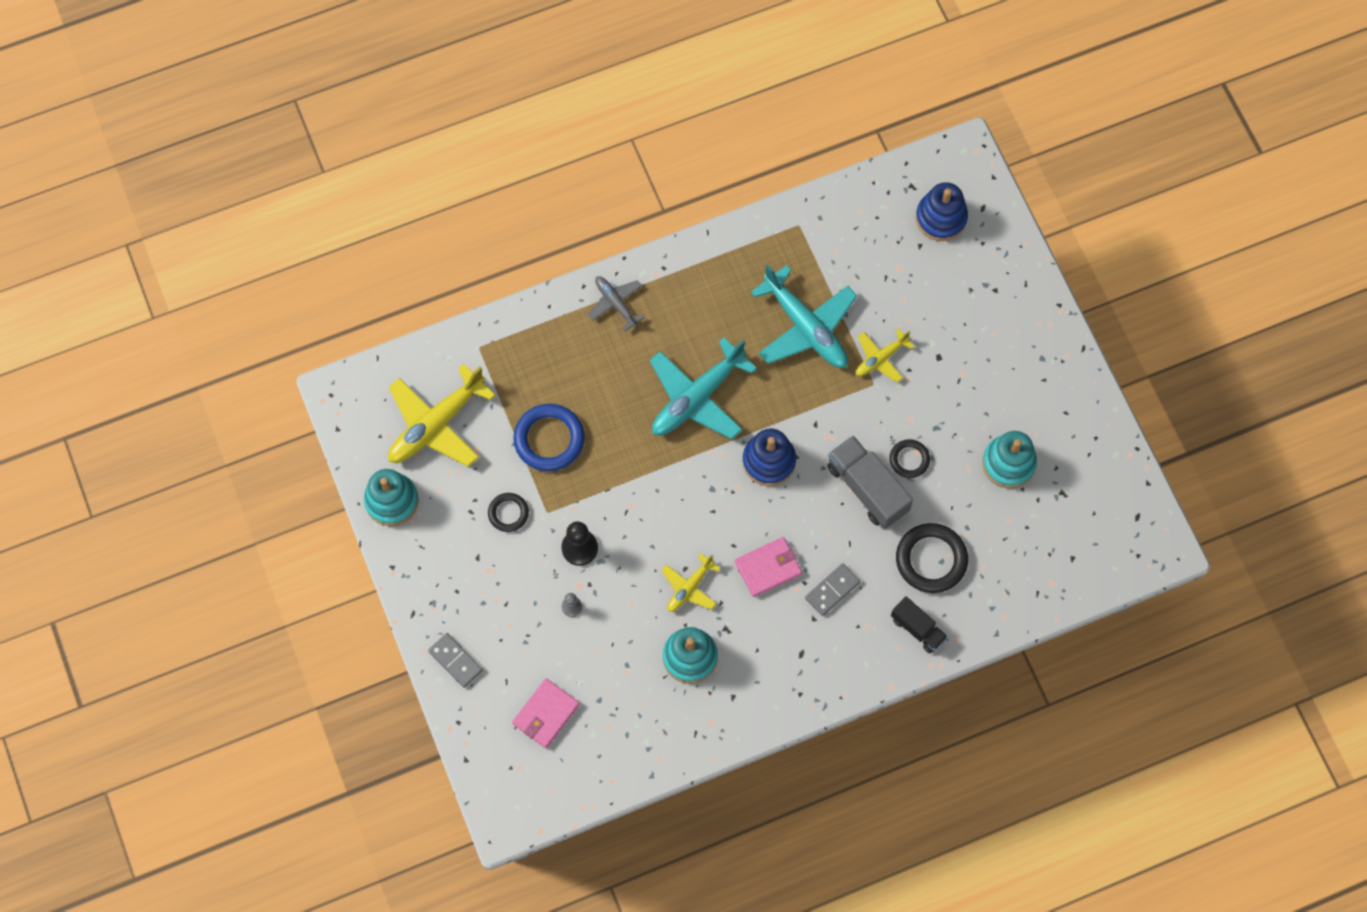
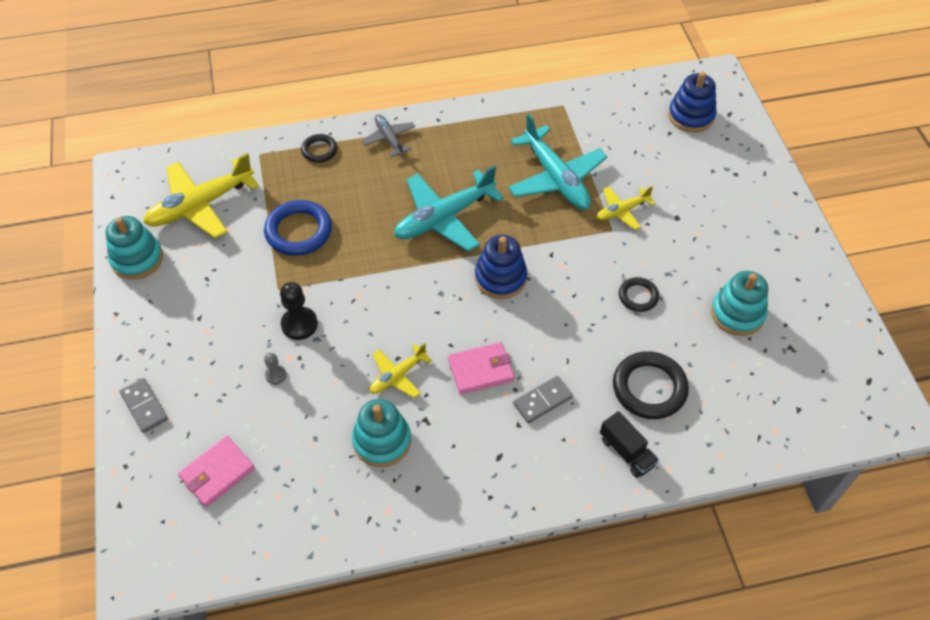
camera: 10 degrees right, 15 degrees down
(508, 513) = (241, 285): black ring -> black ring (319, 150)
(867, 488) = (593, 315): grey truck -> none

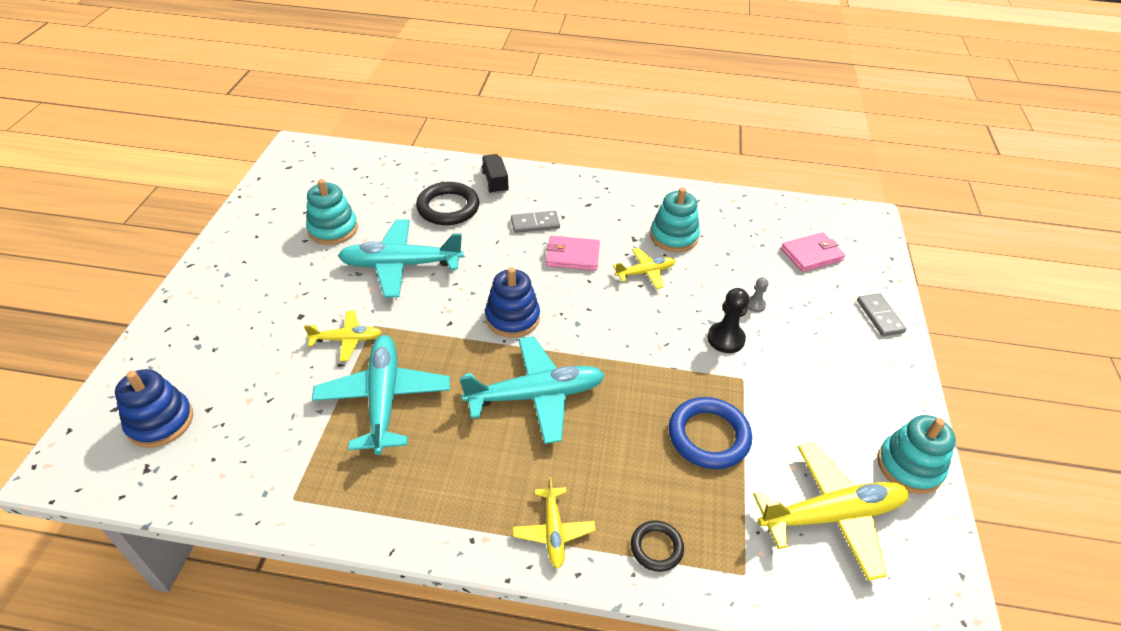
camera: 160 degrees left, 10 degrees down
(389, 138) = (553, 531): grey plane -> yellow plane
(638, 296) = (401, 265): black ring -> turquoise plane

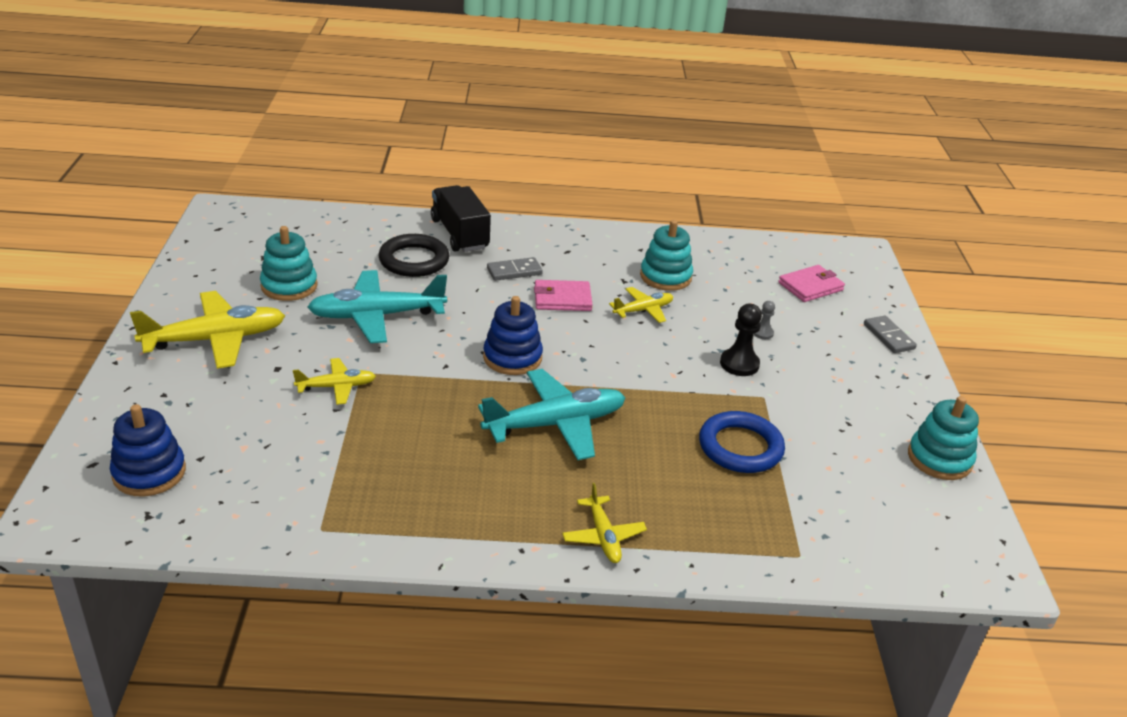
camera: 10 degrees left, 10 degrees down
(384, 399) = (393, 437): turquoise plane -> none
(495, 182) = (459, 234): black truck -> black truck, size x1.64
(656, 548) = (709, 542): black ring -> none
(831, 515) = (873, 503): yellow plane -> yellow plane (215, 339)

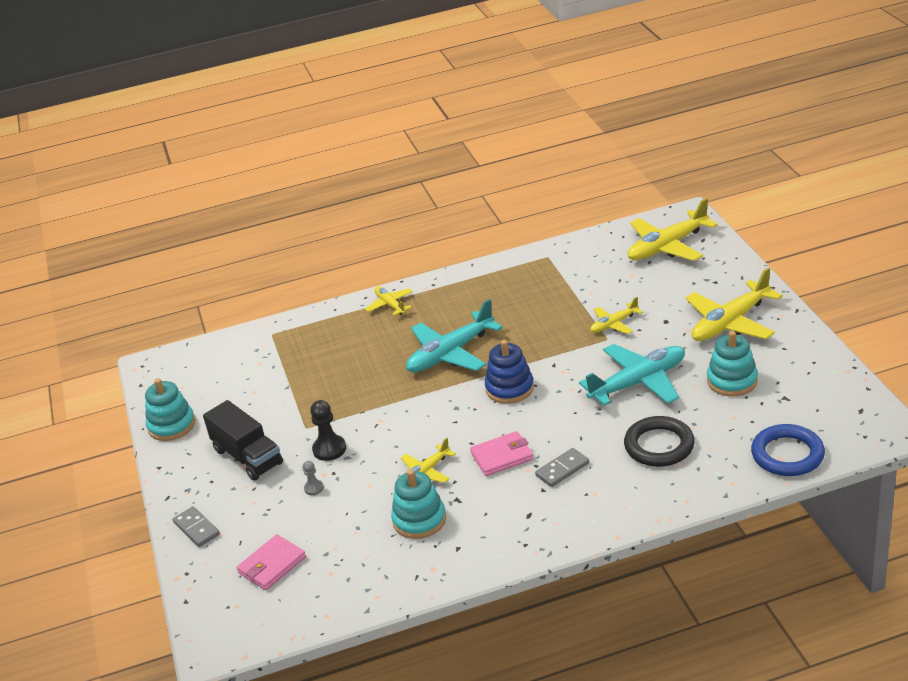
camera: 170 degrees right, 0 degrees up
(149, 473) = (667, 246): blue stacking toy -> yellow plane
(459, 234) = (645, 494): black truck -> black truck (248, 457)
(740, 447) = (317, 383): blue ring -> blue ring (787, 454)

